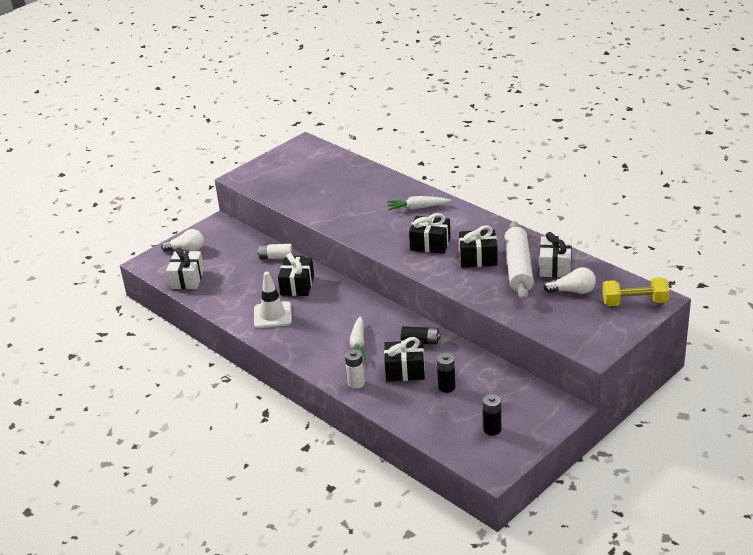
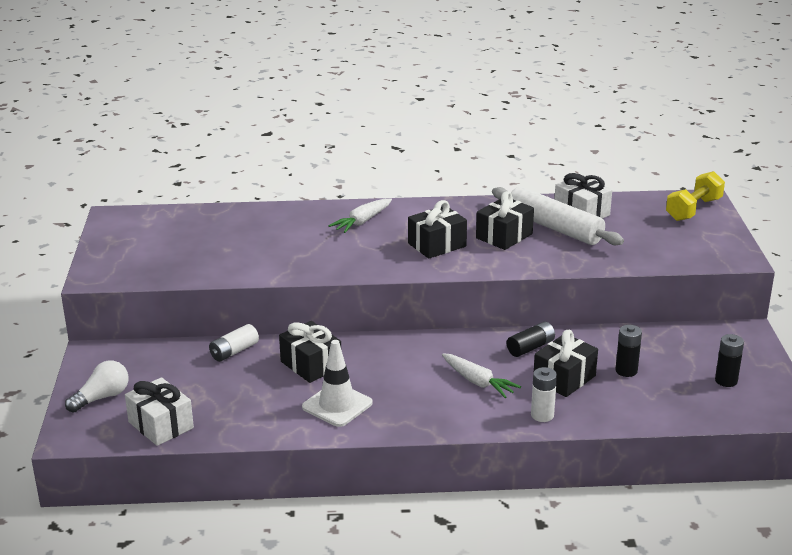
camera: 50 degrees left, 5 degrees down
(573, 291) = (633, 224): white light bulb -> none

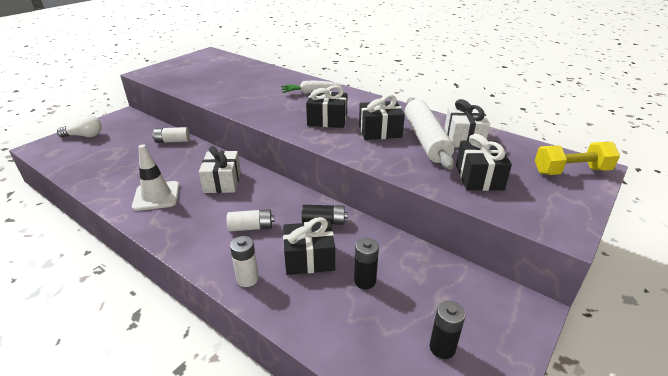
camera: 40 degrees right, 5 degrees up
(161, 425) = (74, 161): white gift -> white gift (222, 182)
(311, 365) = (189, 166): black gift -> black gift (479, 177)
(478, 382) = (251, 227): white carrot -> white battery

